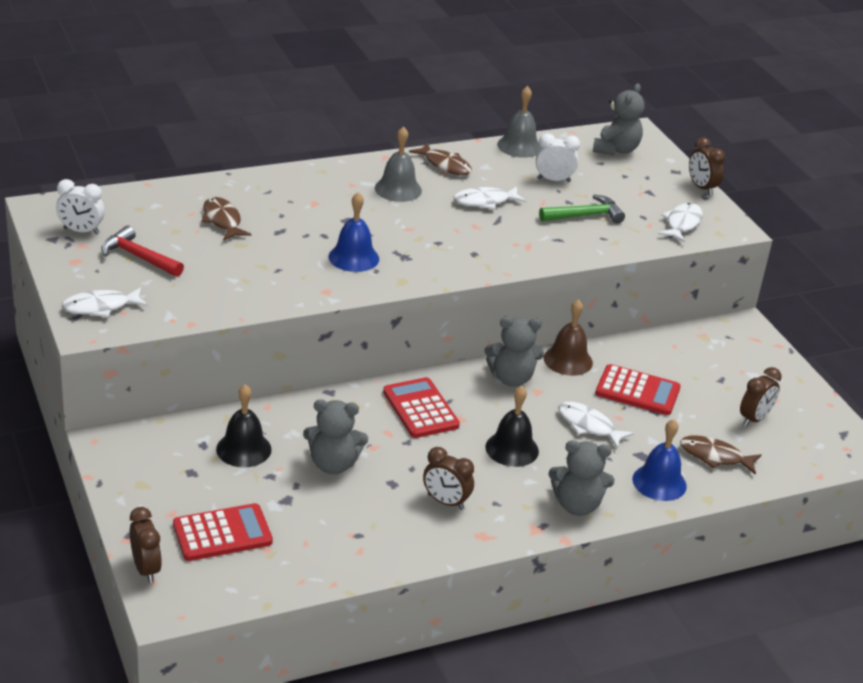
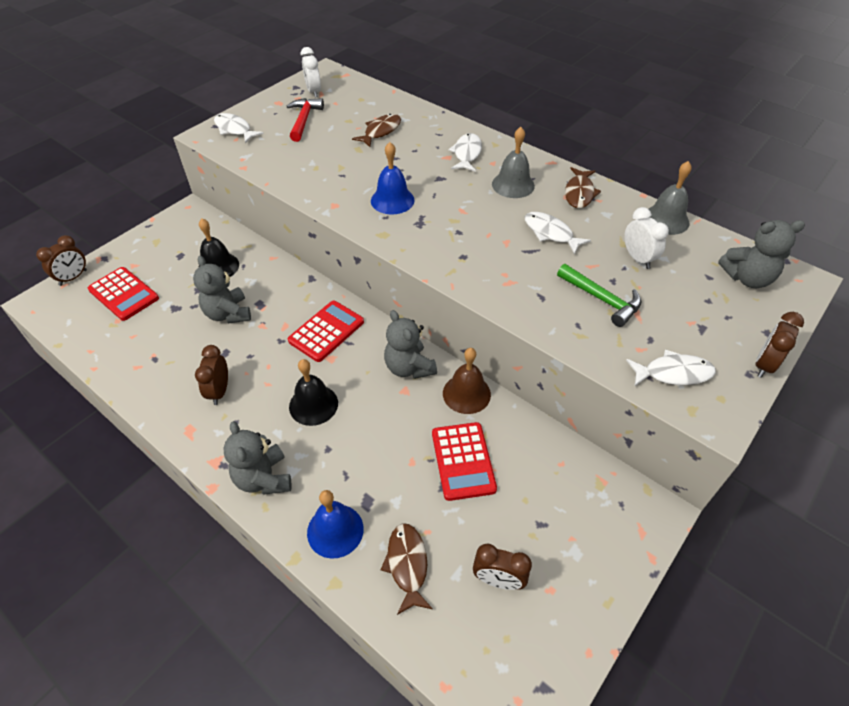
camera: 65 degrees right, 15 degrees up
(588, 425) = (382, 444): white fish -> white fish (467, 154)

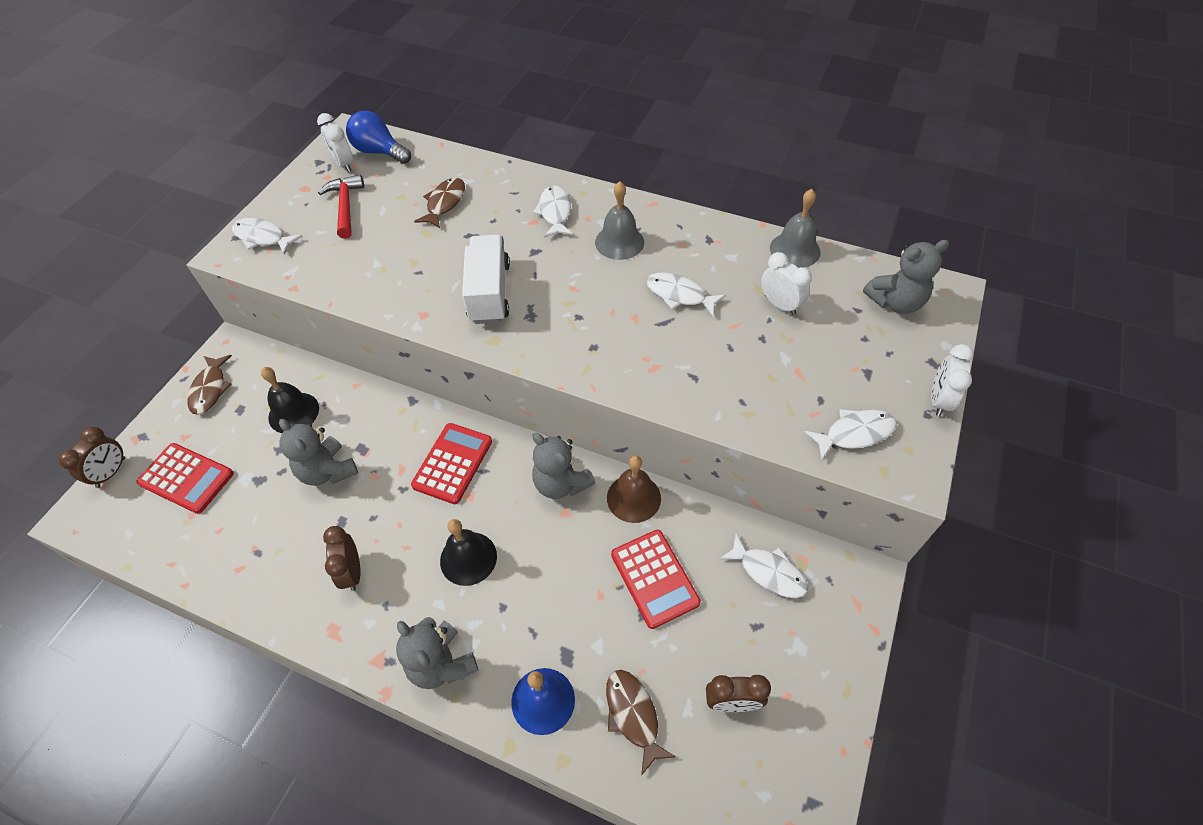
camera: 15 degrees left, 5 degrees up
(344, 88) = (379, 152): none -> blue light bulb
(392, 200) = (489, 293): blue bell -> white truck
(566, 483) = (768, 572): none -> white fish
(579, 193) = (695, 237): brown fish -> brown fish (210, 389)
(602, 299) = (757, 364): green hammer -> none
(764, 365) = (938, 400): brown clock -> white clock

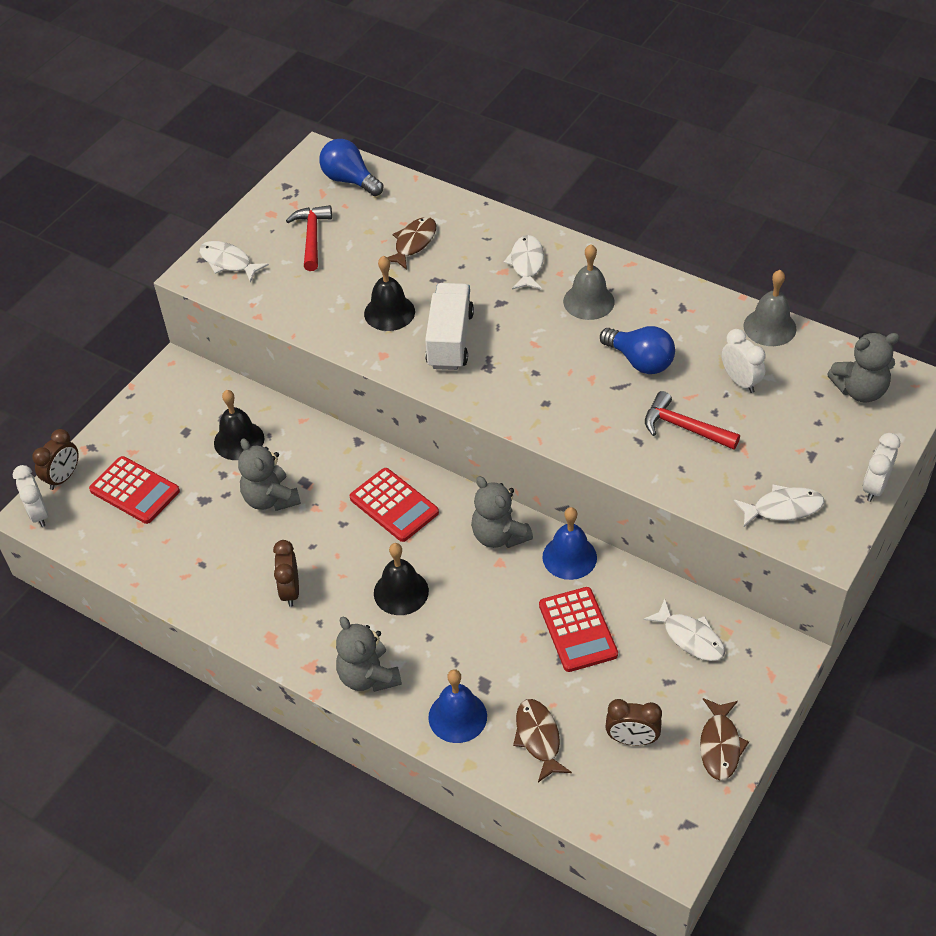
camera: 10 degrees right, 5 degrees down
(210, 389) = (156, 409): brown fish -> brown fish (720, 745)
(344, 164) = (312, 191): white clock -> white clock (39, 514)
(426, 271) = (389, 312): none -> black bell
(453, 463) = (394, 505): red calculator -> red calculator turned 105 degrees clockwise
(633, 498) = (569, 557): brown bell -> blue bell
(679, 295) = (640, 361): white fish -> blue light bulb
(736, 358) = (684, 427): none -> red hammer

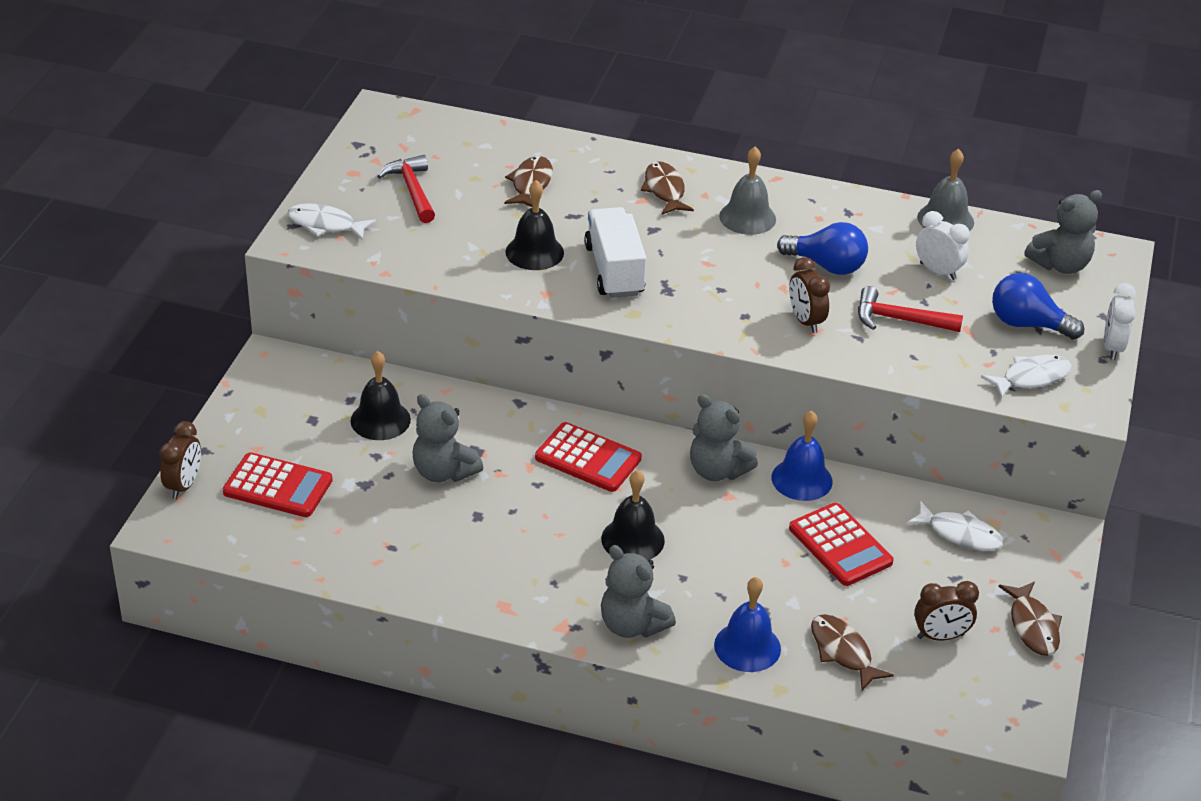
camera: 20 degrees left, 10 degrees down
(39, 514) = (170, 526): white clock -> none
(290, 591) = (507, 557): brown clock -> brown clock (805, 321)
(350, 180) = (429, 131): blue light bulb -> blue light bulb (1027, 324)
(526, 264) = (664, 190): white fish -> brown fish

